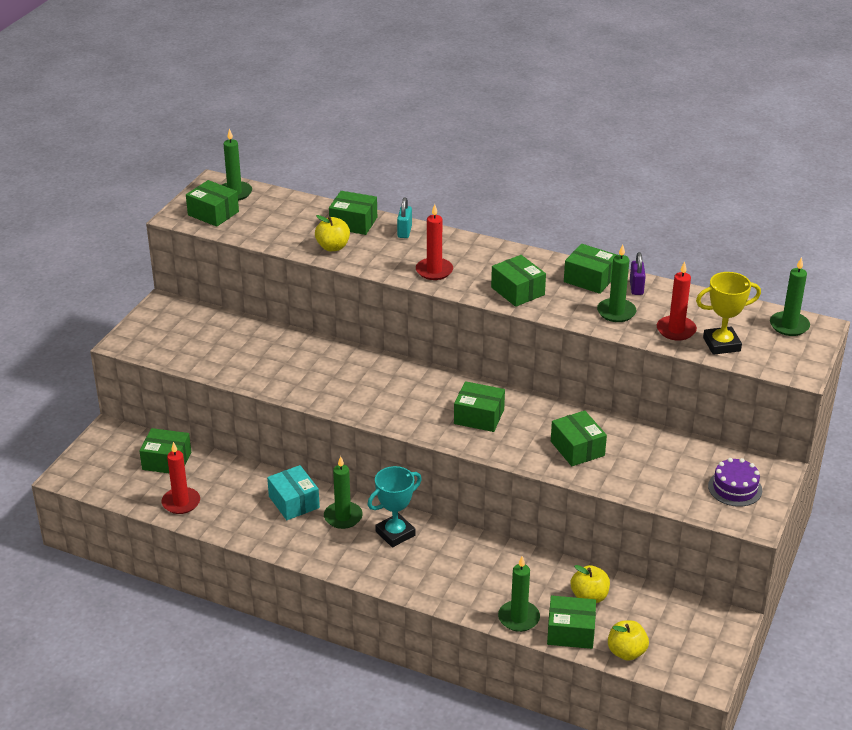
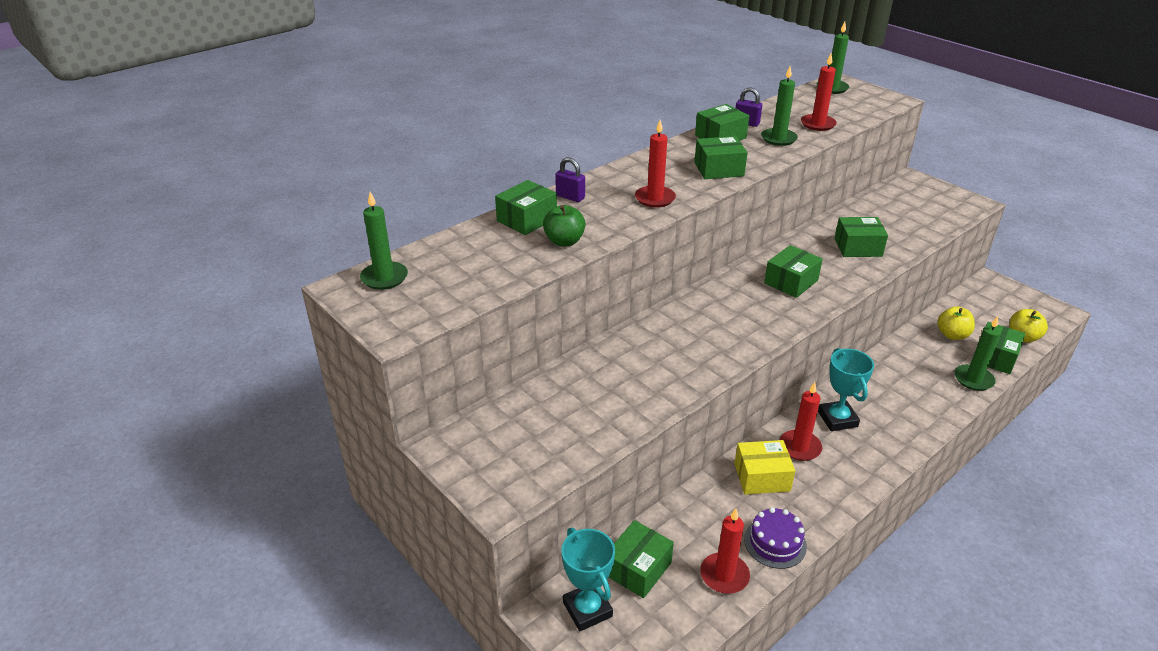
camera: 65 degrees left, 0 degrees up
(121, 448) = (587, 609): none -> turquoise trophy
(213, 213) = (415, 303): green box -> none
(294, 502) = (762, 477): turquoise box -> yellow box
(333, 247) = (564, 241): yellow apple -> green apple
(343, 517) = (800, 447): green candle -> red candle
(404, 232) = (570, 197): turquoise padlock -> purple padlock
(721, 344) = (846, 114): yellow trophy -> none
(735, 488) = (931, 198): purple cake -> purple cake (775, 543)

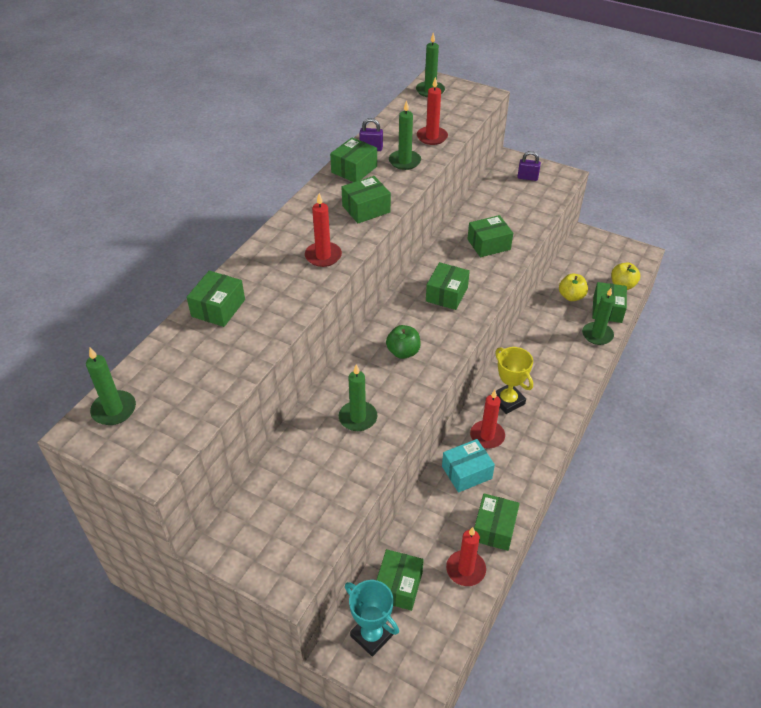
camera: 20 degrees left, 10 degrees up
(564, 241) = (262, 325): green apple -> green apple (403, 352)
(570, 197) = (247, 272): purple padlock -> purple padlock (527, 177)
(644, 370) = (358, 418): none -> green candle
(762, 477) = (466, 472): yellow box -> turquoise box
(775, 543) = (494, 528): purple cake -> green box
(837, 419) = (508, 401): turquoise trophy -> yellow trophy

